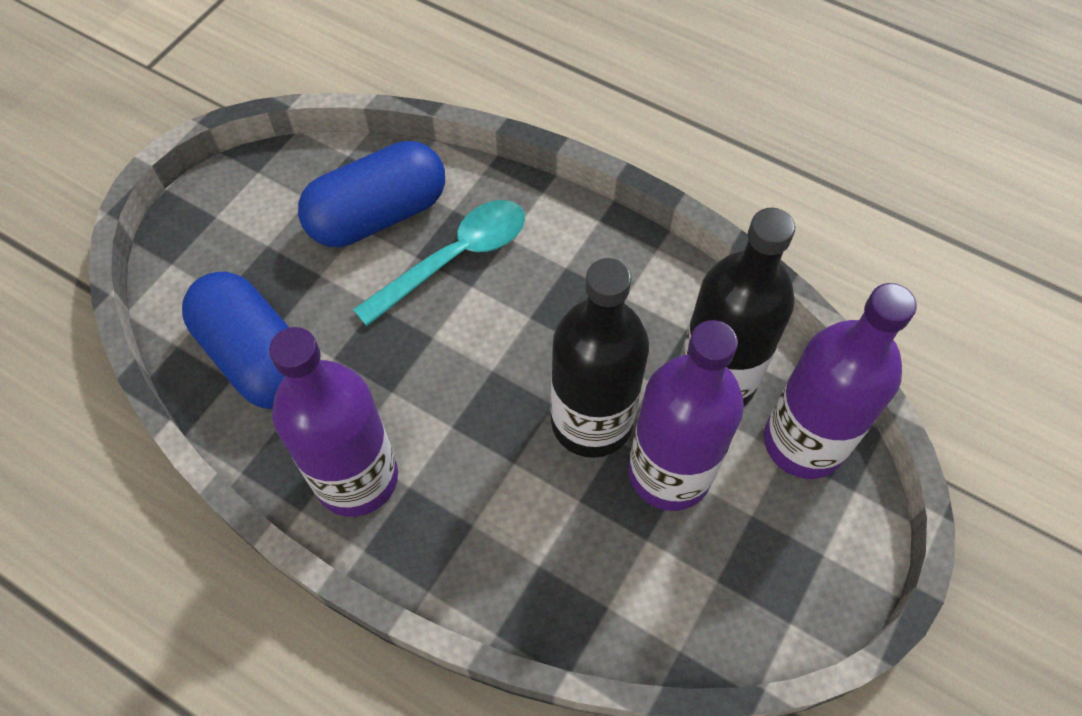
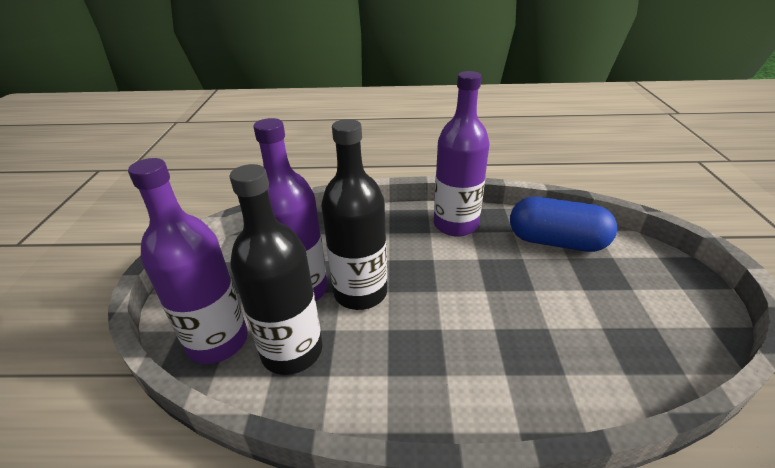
camera: 150 degrees right, 25 degrees down
(378, 215) = (603, 340): blue capsule -> none
(455, 258) = (523, 339): turquoise spoon -> none

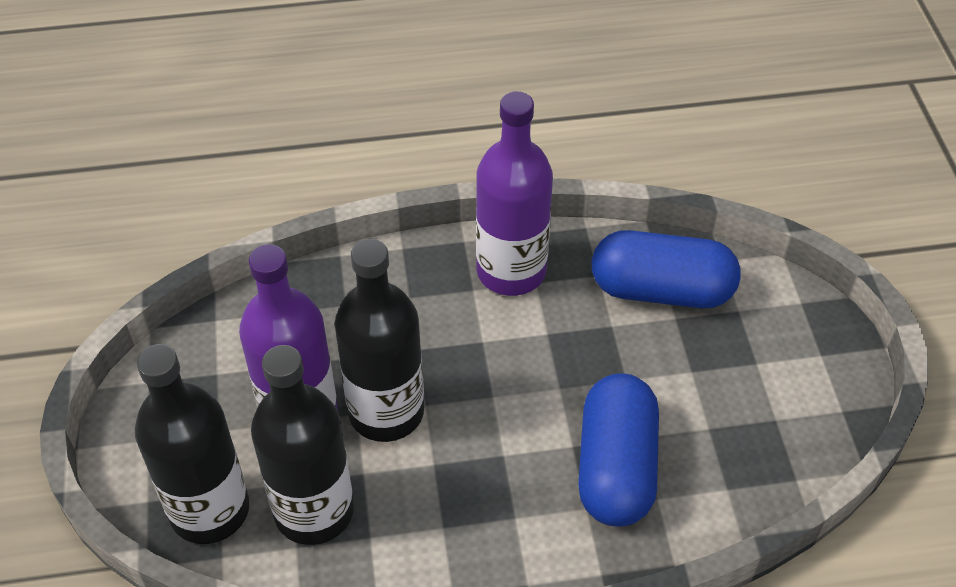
camera: 10 degrees left, 15 degrees up
(218, 341) = (209, 510): purple bottle -> black bottle
(529, 346) = (616, 467): none -> blue capsule

